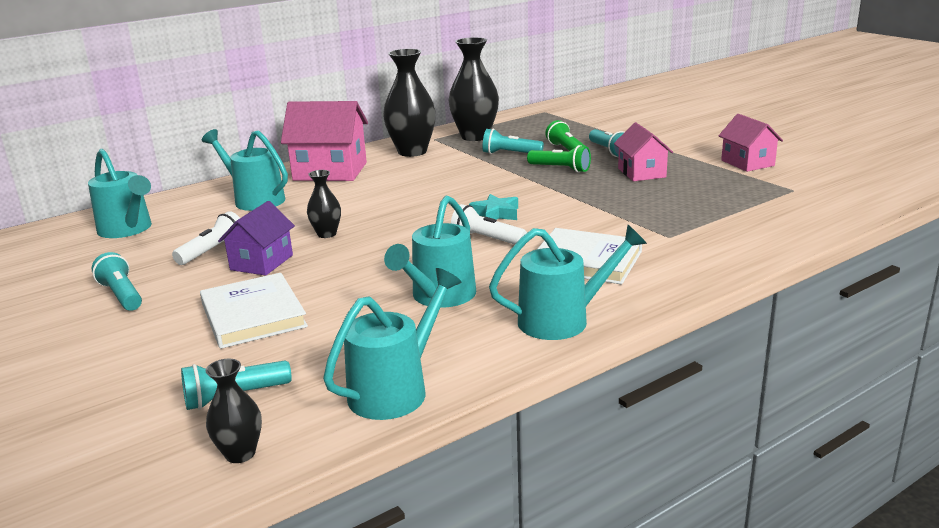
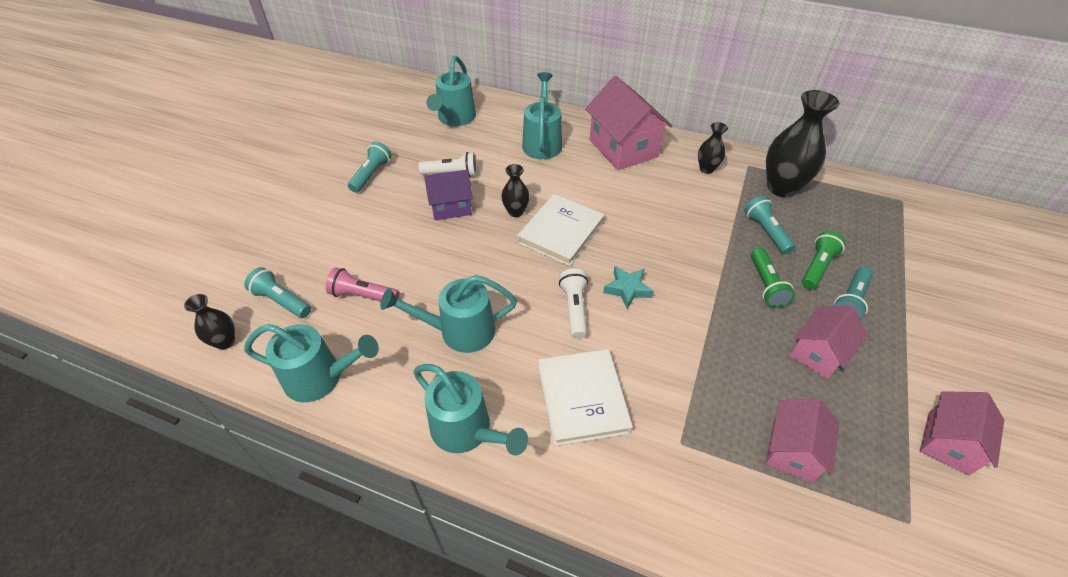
camera: 55 degrees right, 25 degrees up
(253, 315) = (379, 248): white book -> white book (561, 232)
(311, 340) = (363, 295): none -> pink flashlight
(412, 152) = (706, 169): black vase -> black vase, size x0.51
(711, 204) = (792, 450): none -> pink house

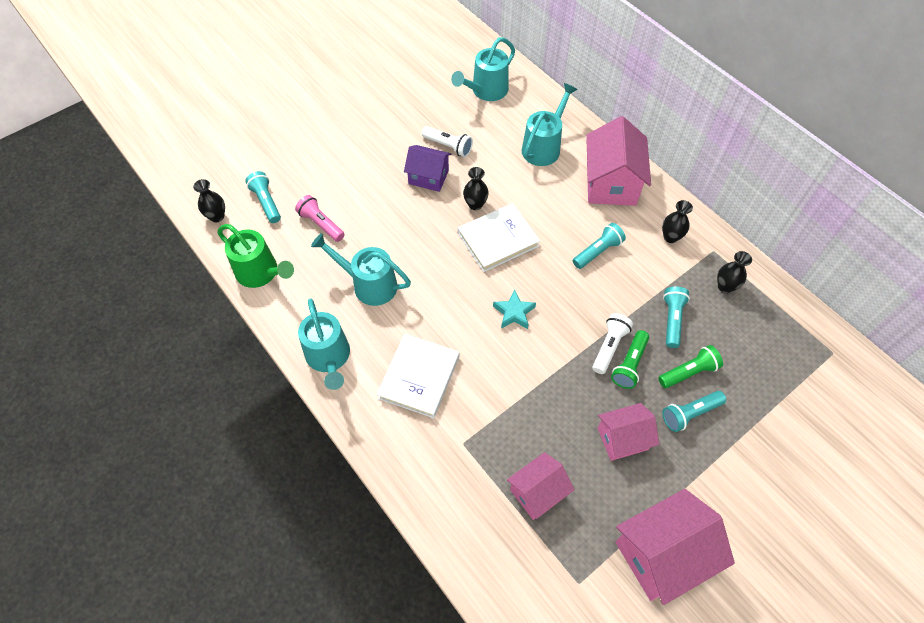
camera: 30 degrees right, 10 degrees up
(321, 377) = (261, 273): turquoise watering can -> green watering can
(371, 174) = (386, 120): turquoise flashlight -> turquoise flashlight (598, 251)
(574, 308) = (462, 308): white flashlight -> white flashlight (609, 346)
(781, 187) = (725, 286): black vase -> black vase, size x0.51
(948, 443) = (662, 554): pink house -> pink house, size x1.63

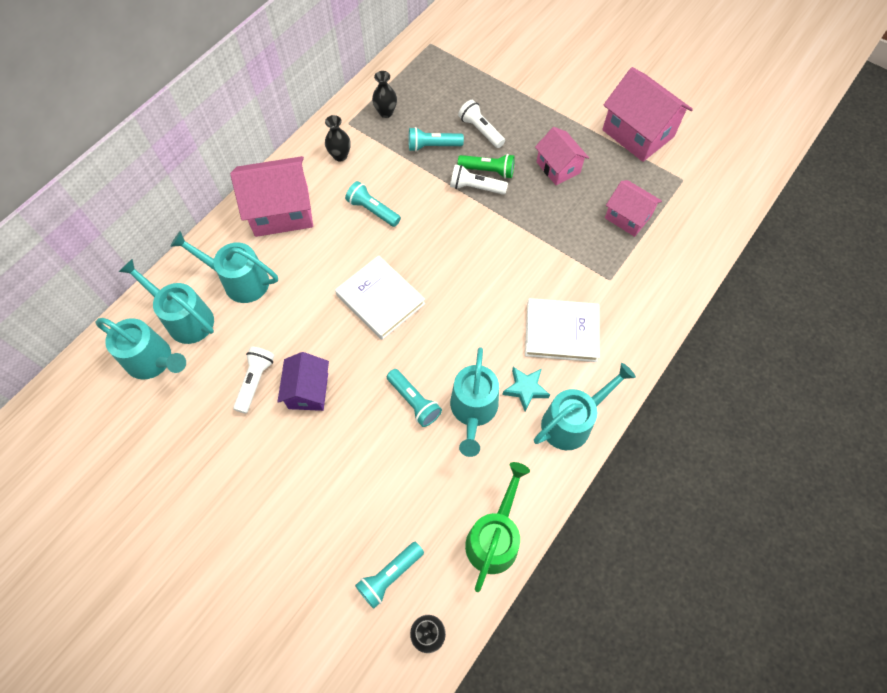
camera: 105 degrees left, 5 degrees up
(321, 224) = (406, 492): pink flashlight -> none
(475, 204) = (338, 331): black vase -> none
(514, 313) = (464, 267): turquoise star -> turquoise star (525, 389)
(518, 111) = (185, 318): none -> turquoise watering can
(688, 372) = (480, 130): green flashlight -> white flashlight
(689, 414) = (518, 126): turquoise flashlight -> turquoise flashlight (414, 401)

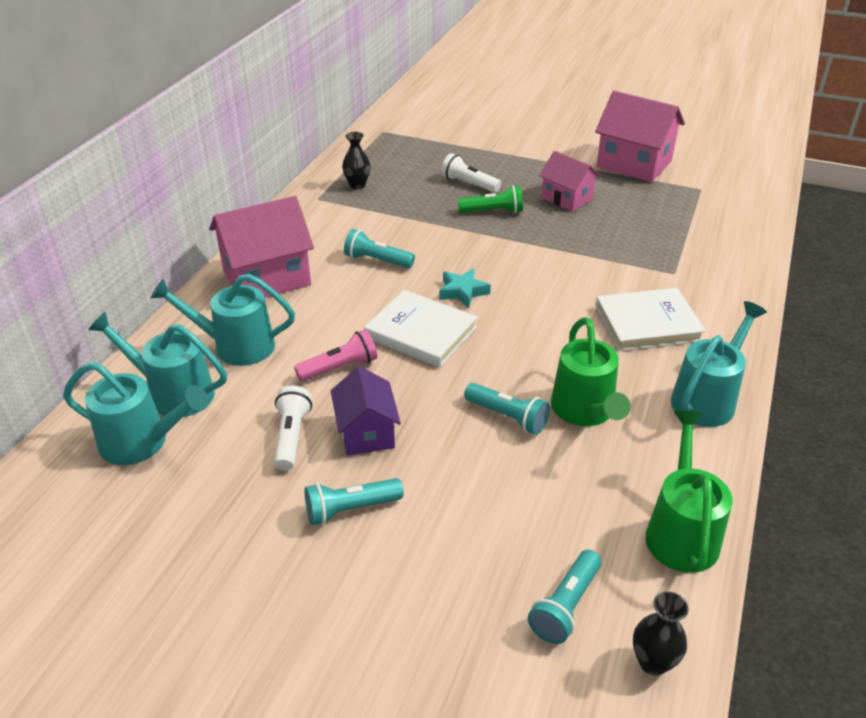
camera: 15 degrees left, 25 degrees down
(308, 322) = (340, 368): none -> pink flashlight
(340, 156) = (319, 224): black vase -> none
(433, 146) = (422, 202): turquoise flashlight -> turquoise flashlight (350, 509)
(473, 411) = (585, 411): turquoise watering can -> green watering can
(475, 187) = (486, 226): white flashlight -> none
(525, 389) = (636, 380): turquoise star -> turquoise star (463, 292)
(627, 217) = (662, 223): pink house -> none

